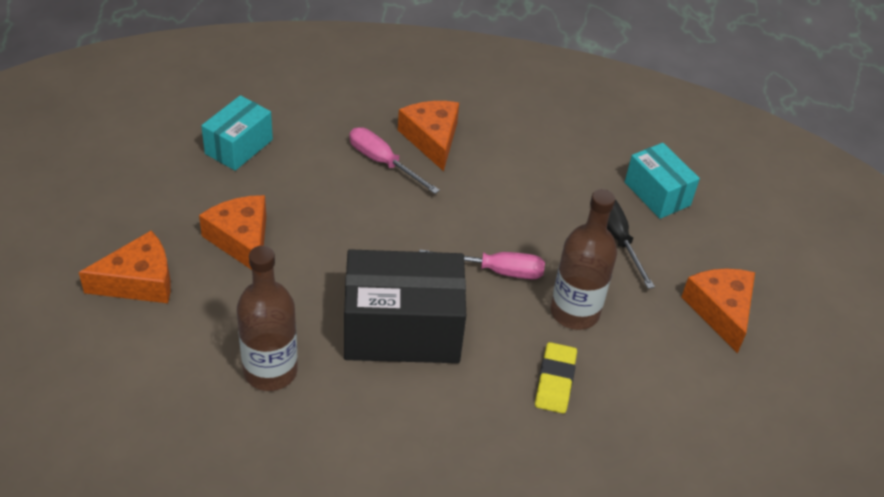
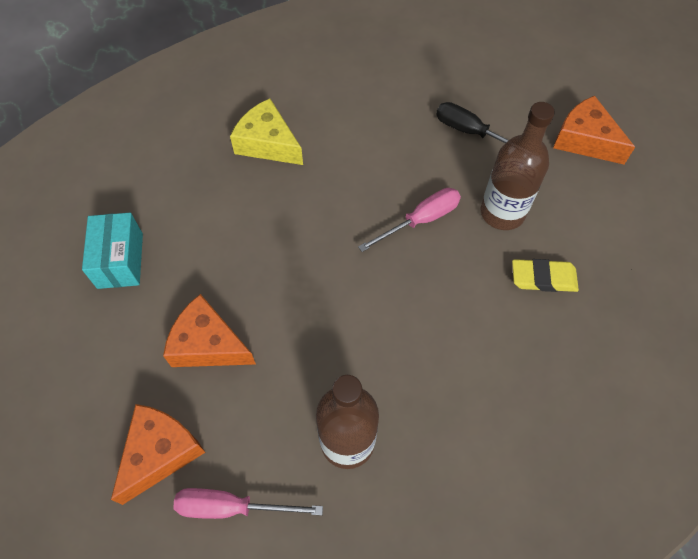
camera: 35 degrees left, 15 degrees up
(383, 162) = (251, 190): pink screwdriver -> pink screwdriver (232, 507)
(402, 330) = (406, 323): black box -> none
(432, 139) = (268, 143): orange cheese -> yellow cheese
(555, 381) = (543, 278): yellow eraser -> yellow eraser turned 60 degrees counterclockwise
(657, 194) = (462, 78): turquoise box -> none

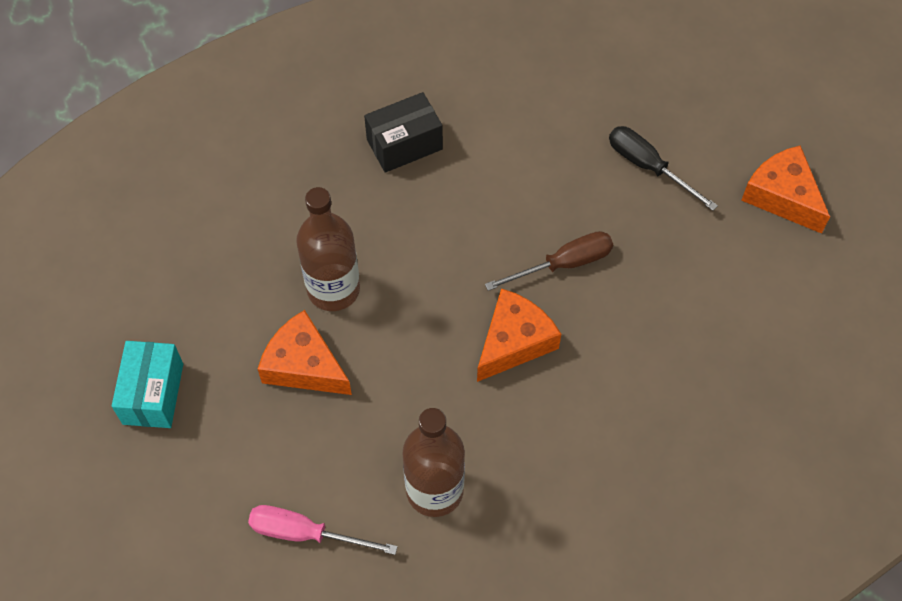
camera: 10 degrees right, 0 degrees up
(120, 260) = (221, 258): turquoise box -> turquoise box (153, 394)
(160, 452) = (240, 468): orange cheese -> orange cheese (514, 342)
(268, 143) = (404, 144): yellow cheese -> black box
(420, 220) = (563, 264): pink screwdriver -> brown screwdriver
(502, 213) = (660, 269): brown bottle -> brown bottle (333, 289)
(543, 278) = (688, 352): yellow eraser -> none

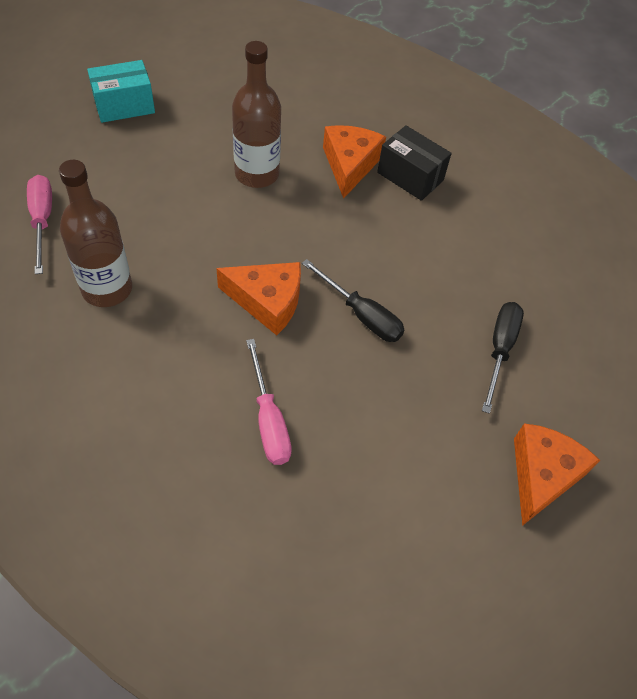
camera: 60 degrees right, 5 degrees down
(304, 365) = (183, 177): orange cheese -> orange cheese (350, 165)
(563, 264) = (361, 315): brown screwdriver -> black screwdriver
(651, 390) = (268, 420): none -> pink screwdriver

